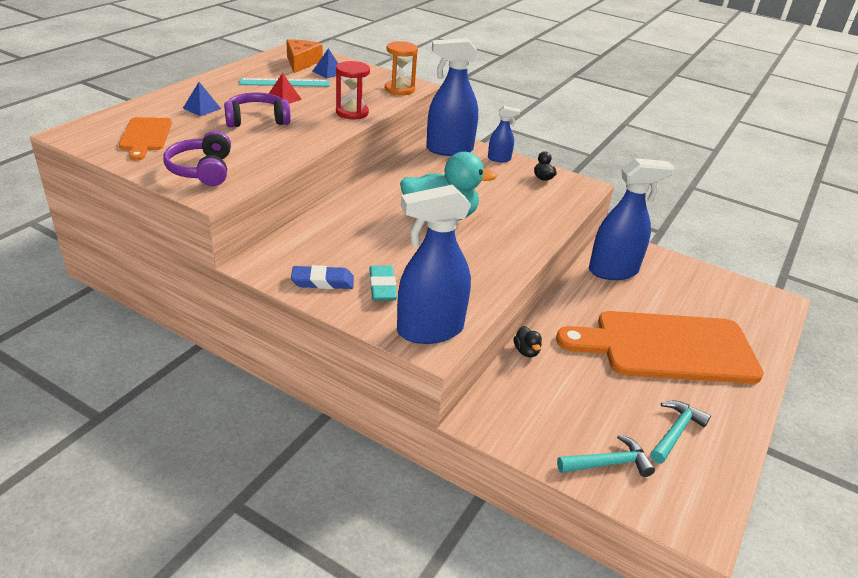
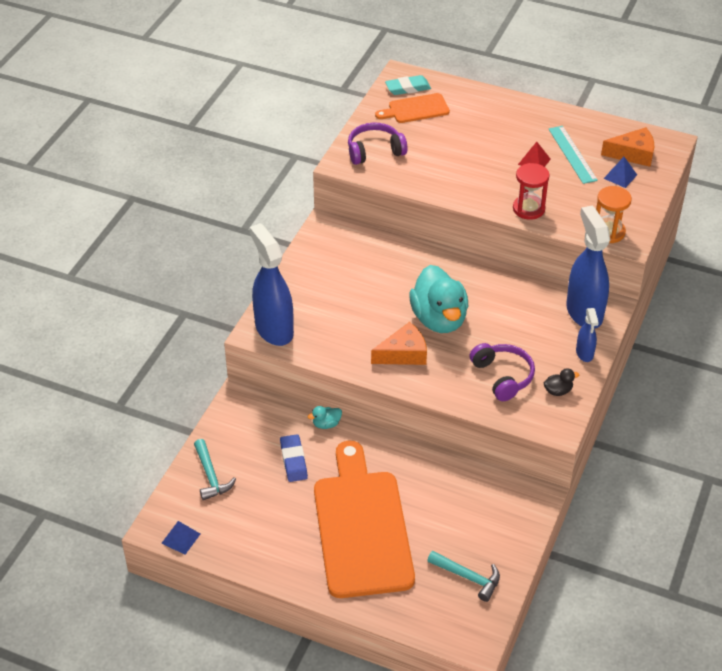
camera: 85 degrees right, 10 degrees up
(202, 108) = (483, 122): blue pyramid -> blue pyramid (181, 538)
(257, 120) = (478, 157): purple headphones -> purple headphones (502, 376)
(322, 281) = (316, 264): blue eraser -> blue eraser (293, 460)
(382, 287) = (320, 297): turquoise eraser -> turquoise eraser (408, 88)
(486, 246) = (404, 354): none -> orange cheese
(526, 351) = (326, 424): black duck -> turquoise duck
(613, 271) = (476, 491): blue spray bottle -> none
(675, 432) = (252, 522): turquoise hammer -> turquoise hammer (468, 577)

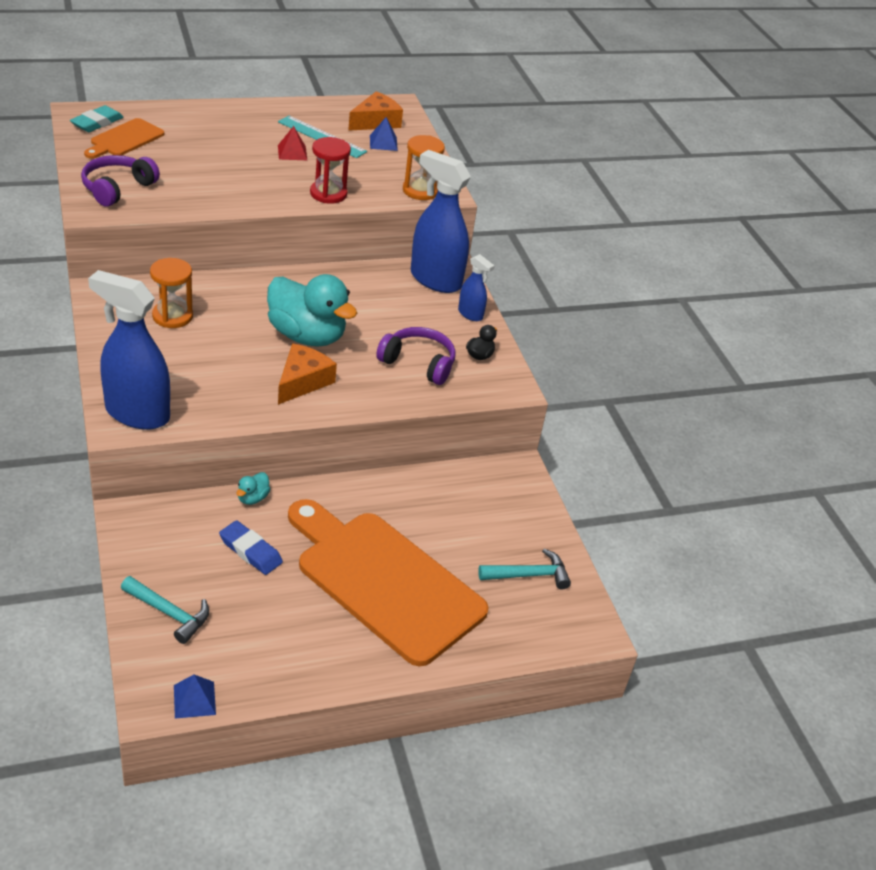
camera: 45 degrees left, 5 degrees down
(357, 265) = (172, 316): none -> orange hourglass

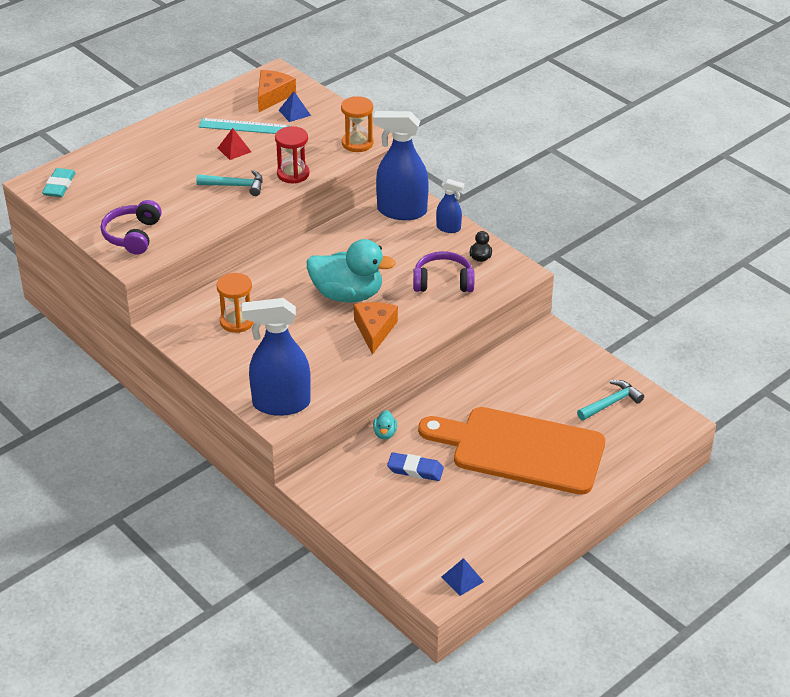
camera: 20 degrees left, 0 degrees up
(124, 139) = (95, 191): orange cutting board -> none
(169, 613) = (397, 534): turquoise hammer -> turquoise hammer (235, 186)

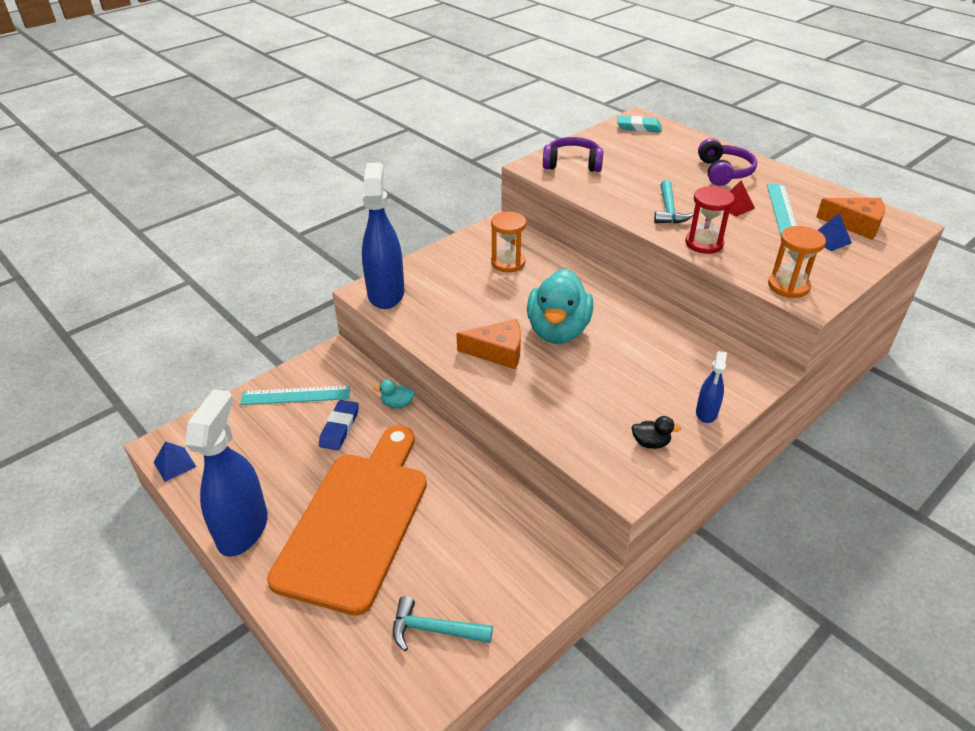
camera: 90 degrees right, 0 degrees up
(370, 505) = (296, 395): none -> turquoise ruler
(401, 211) = (728, 370): blue spray bottle -> blue spray bottle (243, 529)
(443, 282) = (593, 407): purple headphones -> purple headphones (723, 172)
(611, 403) = (434, 630): turquoise hammer -> turquoise hammer turned 135 degrees clockwise

